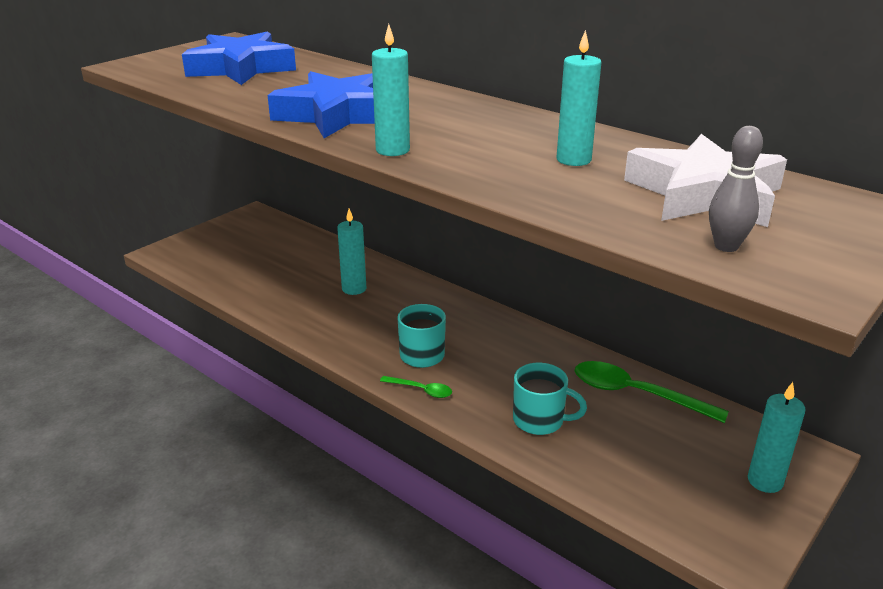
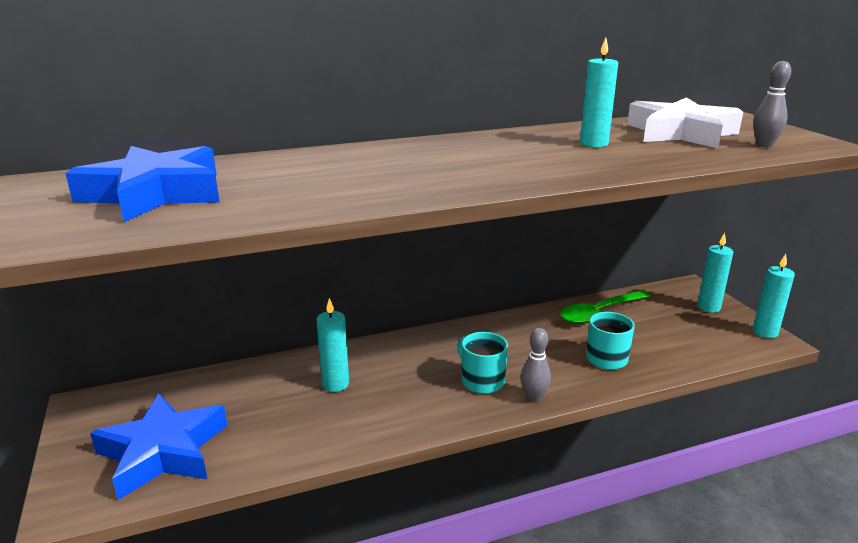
camera: 60 degrees left, 5 degrees down
(337, 115) = (393, 182): blue star -> blue star (163, 452)
(392, 150) = (516, 181): turquoise candle -> turquoise candle (765, 332)
(421, 390) = (533, 398): green spoon -> grey bowling pin

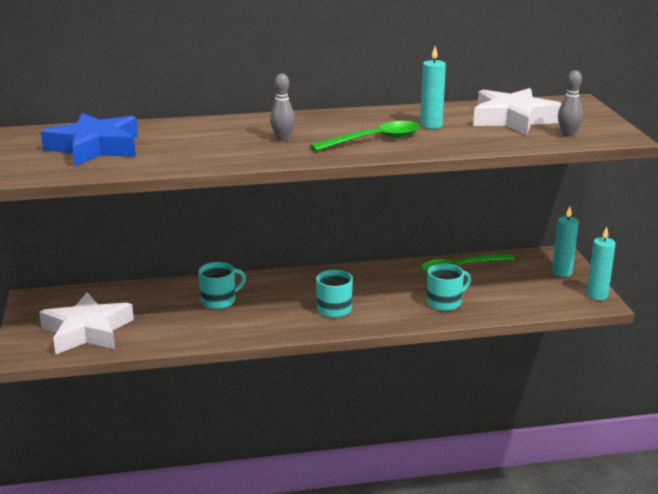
camera: 10 degrees right, 0 degrees up
(163, 452) = (87, 331): blue star -> white star
(335, 384) = (219, 301): turquoise candle -> turquoise mug
(533, 398) = (368, 324): grey bowling pin -> grey bowling pin (283, 139)
(541, 163) = (374, 140): none -> green spoon

